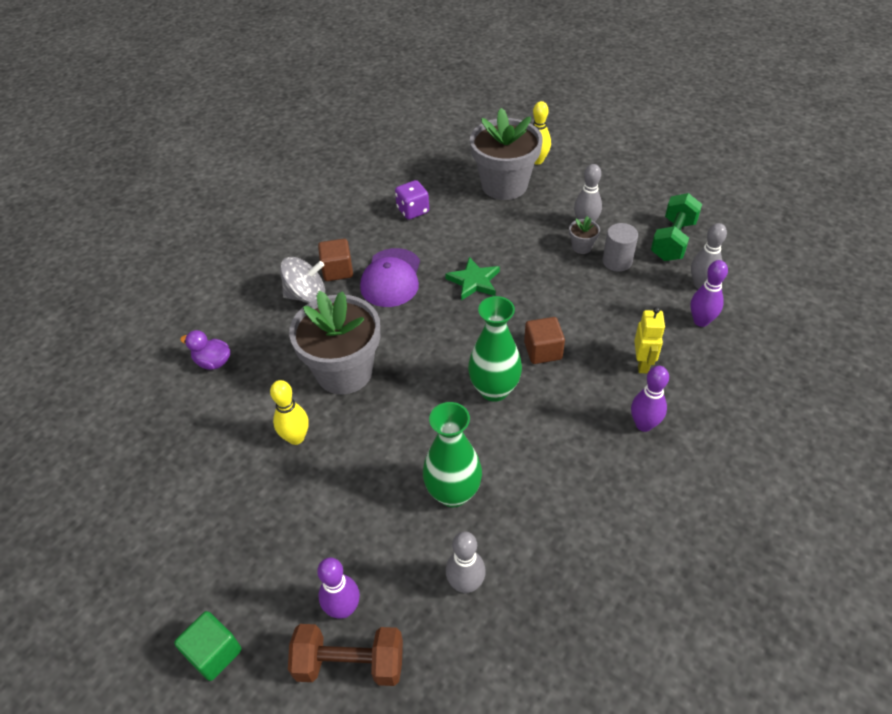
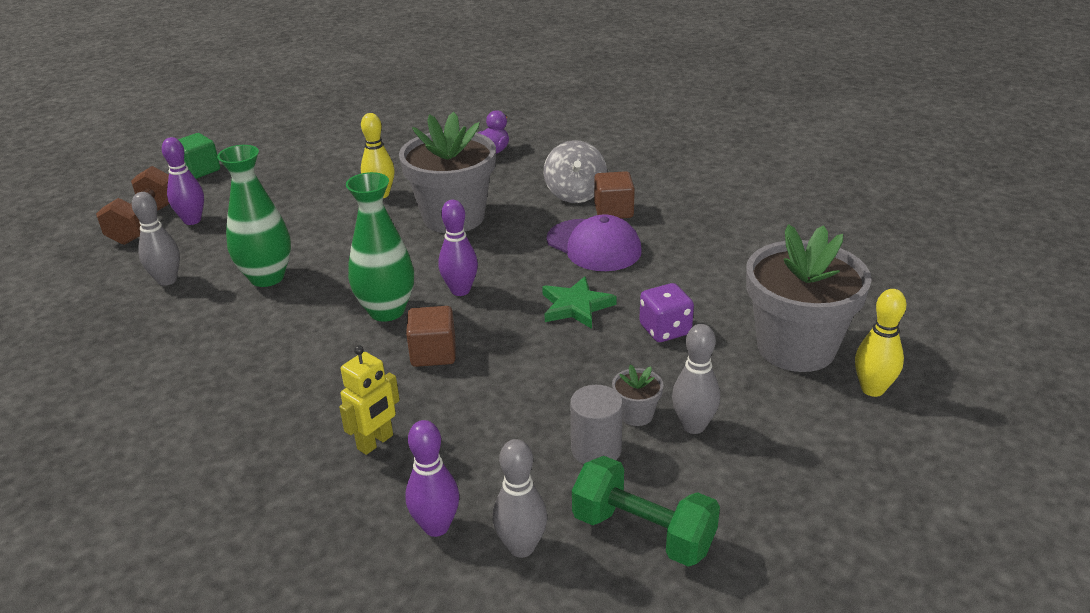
camera: 95 degrees right, 15 degrees down
(391, 278) = (594, 246): purple cap -> purple cap turned 150 degrees counterclockwise
(413, 210) = (728, 263): purple dice -> purple dice (665, 330)
(642, 364) = (375, 442): yellow robot -> yellow robot turned 60 degrees counterclockwise
(644, 424) = (275, 426): purple bowling pin -> purple bowling pin (460, 290)

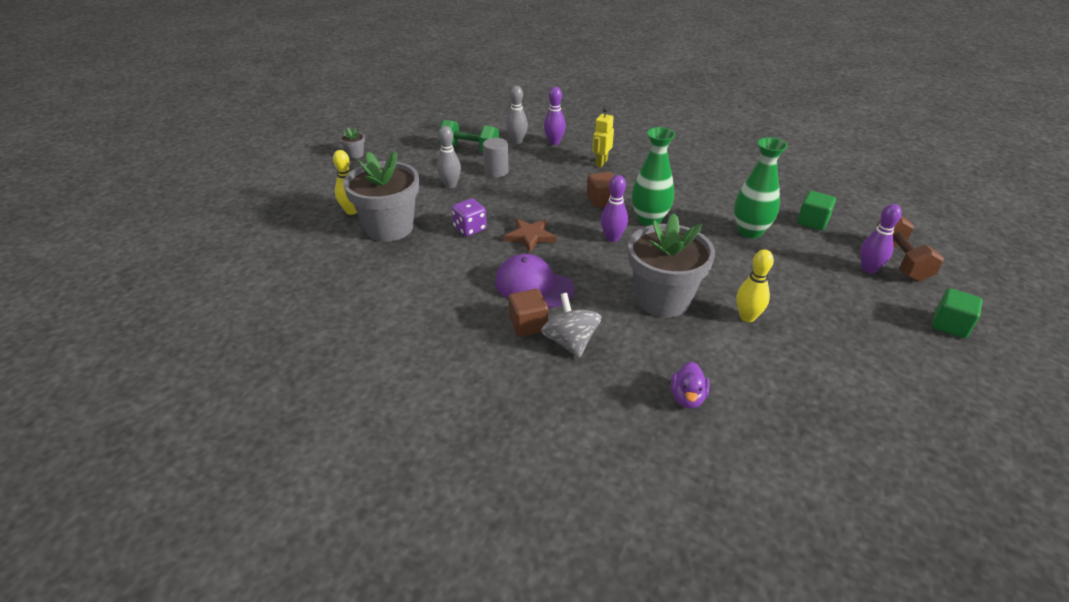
camera: 165 degrees right, 5 degrees up
(167, 280) = (812, 222): grey bowling pin -> green cube
(576, 306) = (530, 236): green star -> brown star
(636, 414) = (479, 186): grey flower pot -> grey flower pot (355, 154)

